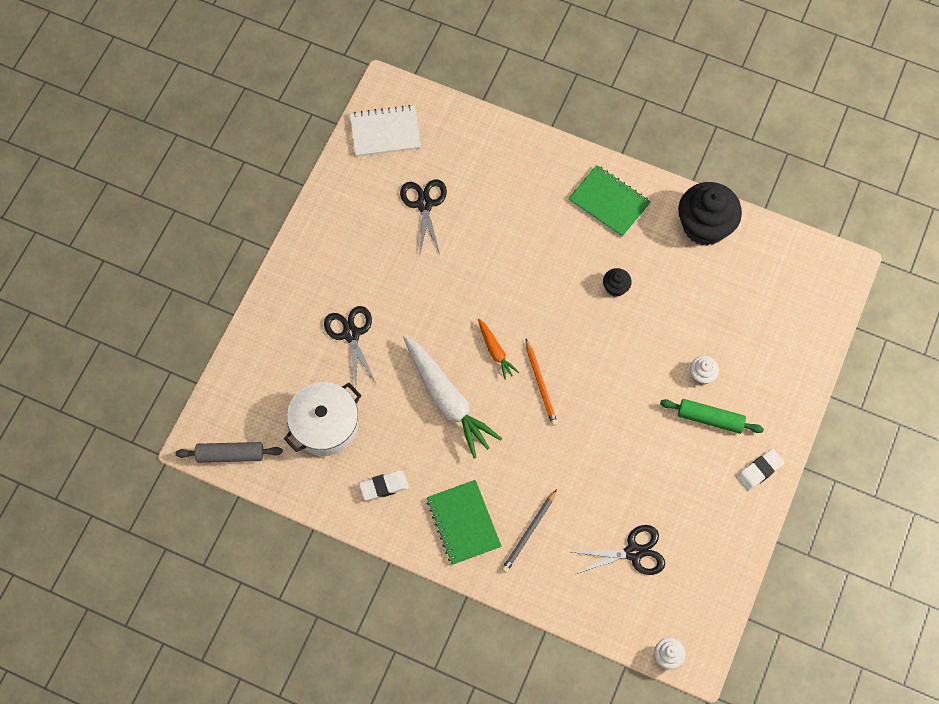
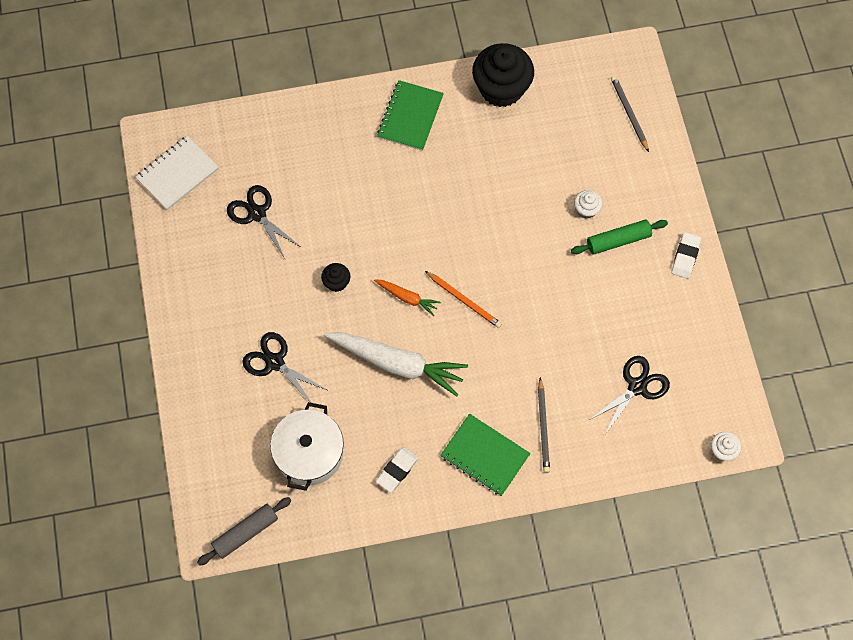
camera: 35 degrees left, 0 degrees up
(609, 202) = (410, 116): green notebook -> green notebook turned 75 degrees counterclockwise
(615, 287) = (467, 183): black cupcake -> black cupcake (336, 282)
(801, 316) = (629, 113): none -> grey pencil

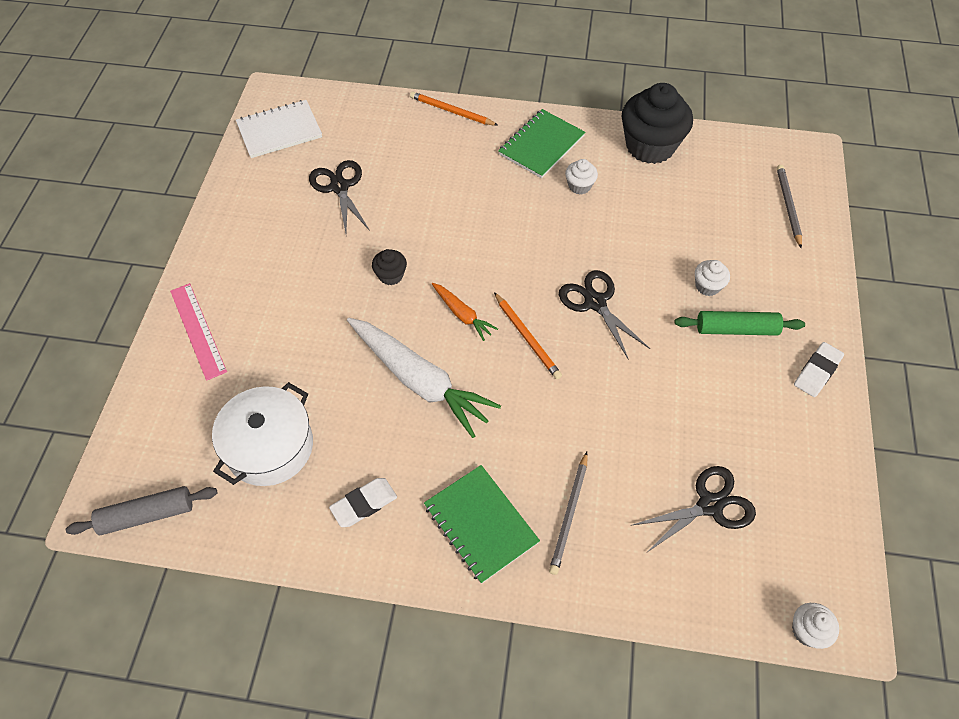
camera: 20 degrees right, 10 degrees down
(206, 381) = (198, 330): none -> pink ruler
(275, 362) = (282, 335): black scissors -> black scissors (595, 302)
(319, 105) = (451, 111): none -> orange pencil
(456, 148) = (579, 186): none -> white cupcake

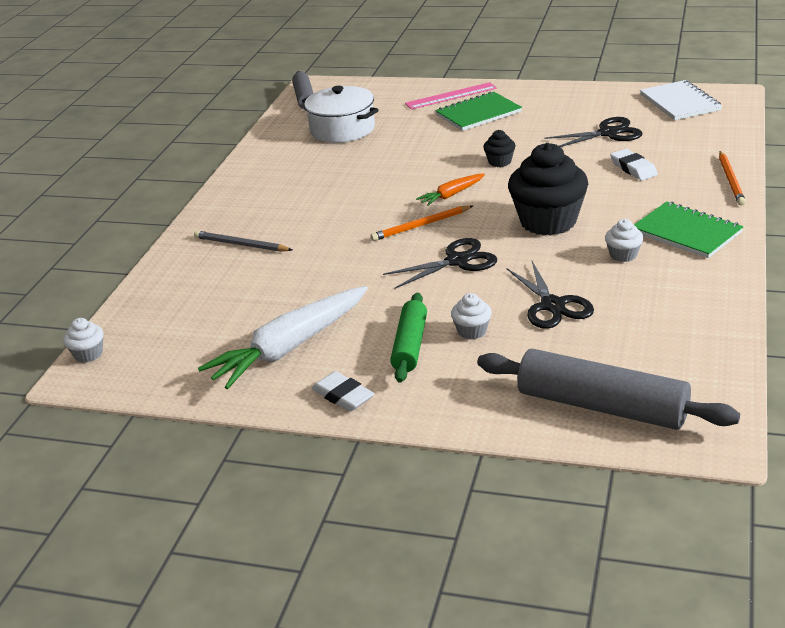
camera: 100 degrees right, 25 degrees down
(364, 504) = (284, 164): white eraser -> white eraser (633, 168)
(419, 380) = (386, 179): white carrot -> white carrot (290, 347)
(451, 111) = (731, 180): orange pencil -> orange pencil turned 150 degrees clockwise
(481, 524) = (249, 208): green notebook -> green notebook (478, 114)
(650, 146) = (700, 304): black cupcake -> black cupcake (548, 221)
(710, 505) = (220, 313): black scissors -> black scissors (552, 305)
(788, 206) = (602, 406): grey pencil -> grey rolling pin

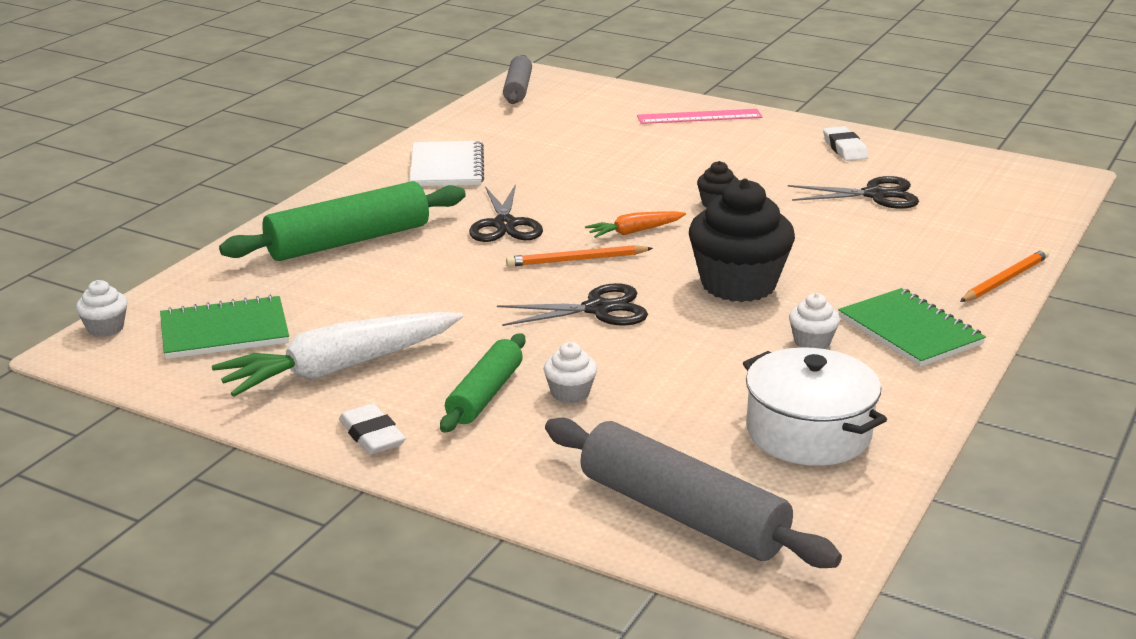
camera: 10 degrees right, 5 degrees down
(241, 245) = (348, 241): grey pencil -> green rolling pin
(342, 129) = (543, 132): white pot -> white pot (808, 432)
(478, 114) = (722, 143): green notebook -> green notebook (224, 331)
(552, 305) = (687, 384): black scissors -> black scissors (505, 225)
(633, 168) = (884, 242): white eraser -> white eraser (845, 148)
(679, 102) = (990, 174): white notebook -> white notebook (446, 167)
(731, 180) = (1005, 279): orange pencil -> orange pencil turned 150 degrees counterclockwise

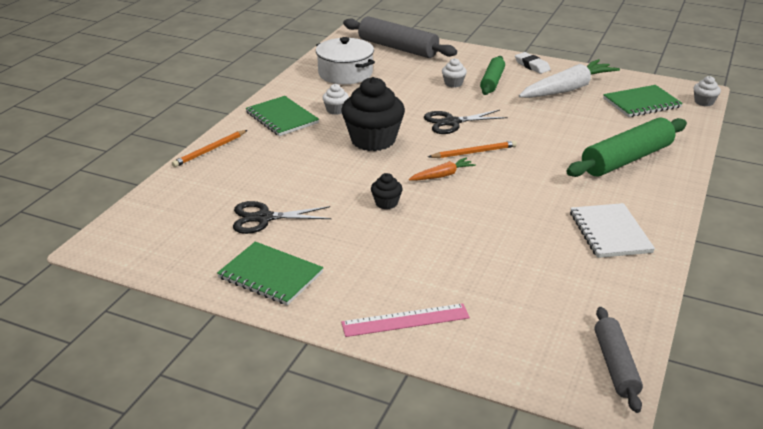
camera: 175 degrees right, 5 degrees up
(505, 225) = (532, 177): black scissors -> none
(845, 148) = (270, 275): white eraser -> green notebook

